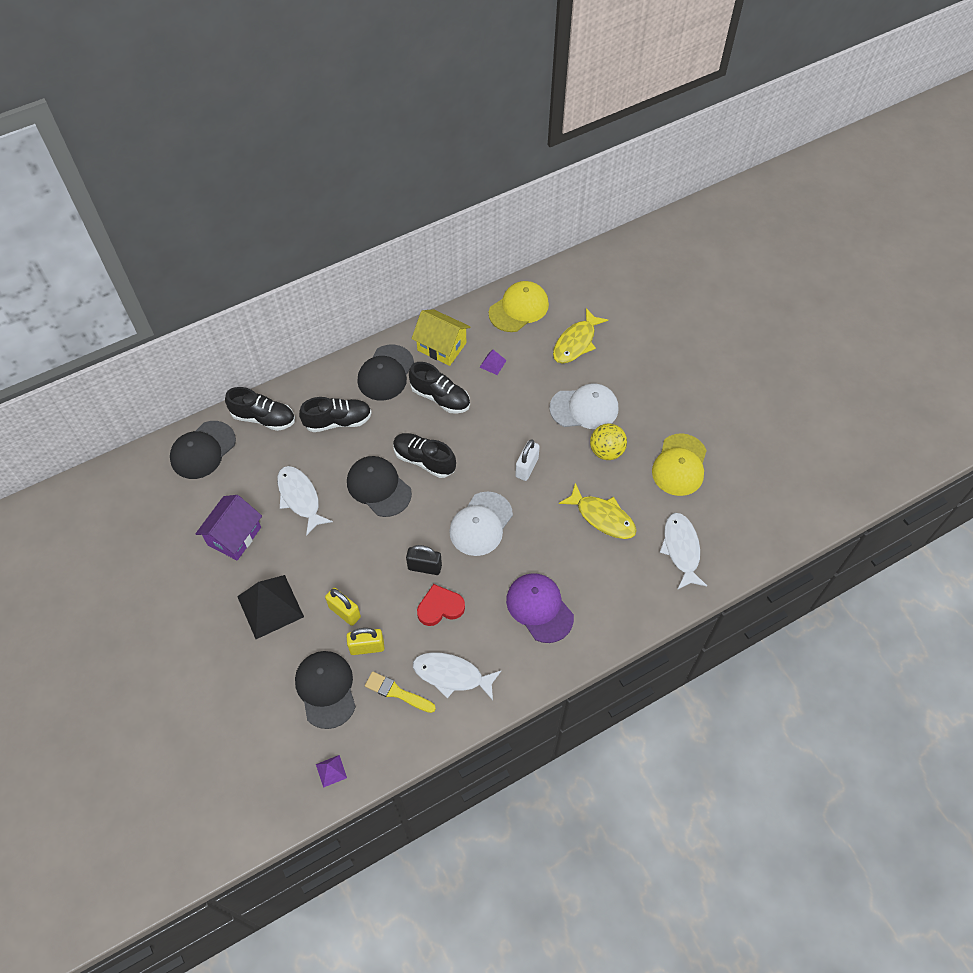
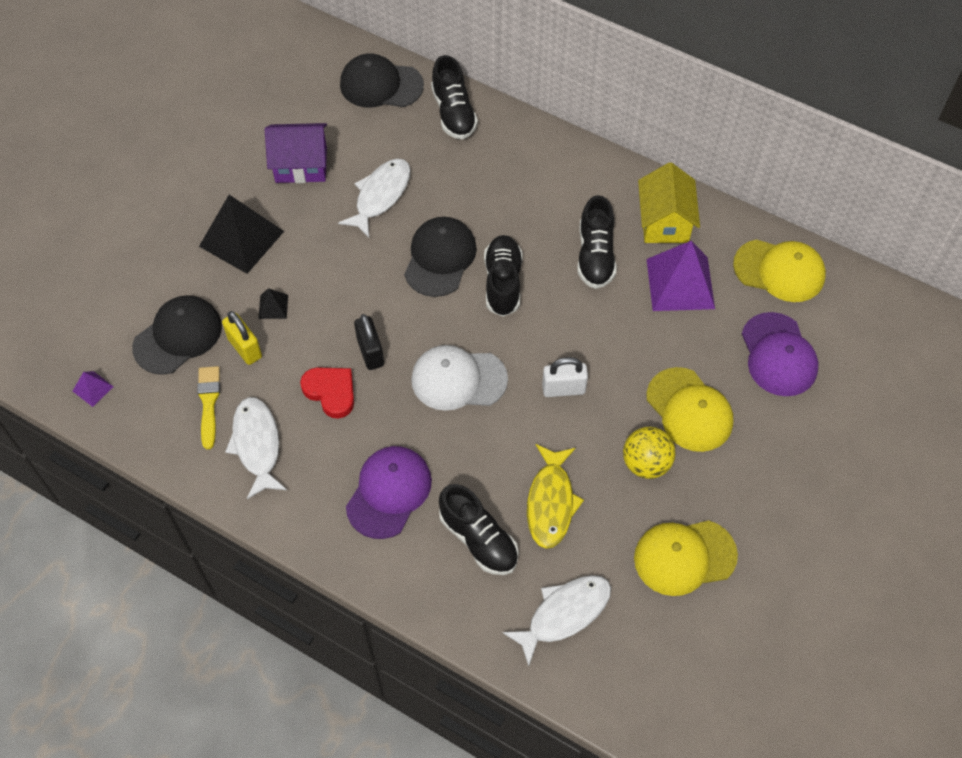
camera: 60 degrees right, 0 degrees up
(338, 421) = (495, 178): black shoe -> black shoe (478, 539)
(344, 612) = (273, 306): yellow padlock -> black pyramid
(385, 373) = (588, 188): black cap -> none
(493, 364) = (680, 283): purple pyramid -> purple pyramid, size x2.23
(576, 342) = (778, 355): yellow fish -> purple cap
(584, 408) = (689, 410): white cap -> yellow cap

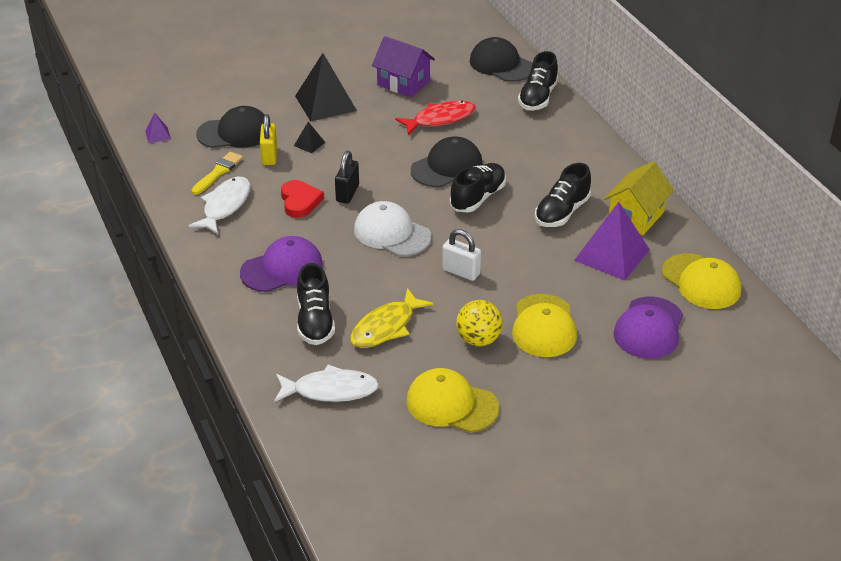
camera: 35 degrees right, 20 degrees down
(380, 196) = (440, 119): white fish -> red fish

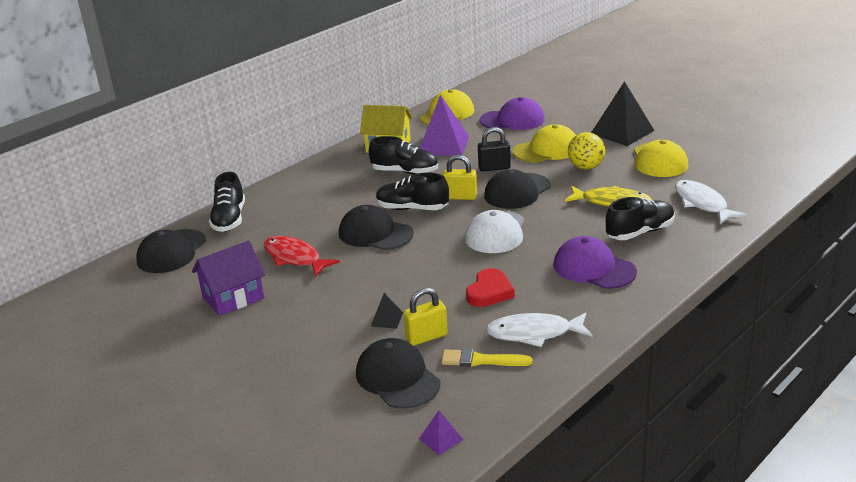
camera: 110 degrees left, 10 degrees down
(300, 201) = (489, 292): red heart -> red heart turned 150 degrees clockwise
(325, 103) = (299, 335): black pyramid -> black pyramid (622, 132)
(347, 193) = (455, 270): black padlock -> black padlock (494, 168)
(403, 83) = (233, 297): purple house -> purple house turned 45 degrees clockwise
(461, 272) = (517, 191): white padlock -> black cap
(478, 232) = (460, 197): none -> yellow padlock
(538, 97) = (229, 219): black shoe -> black shoe turned 90 degrees clockwise

